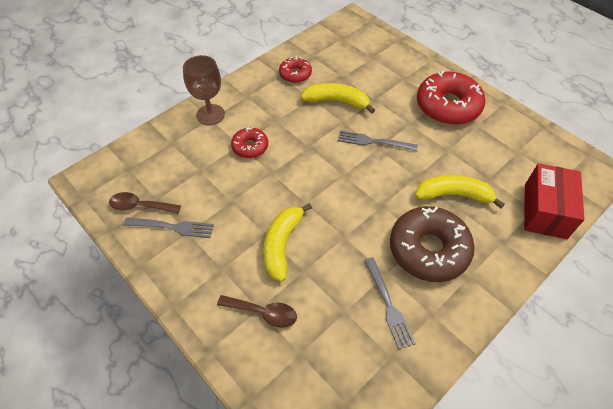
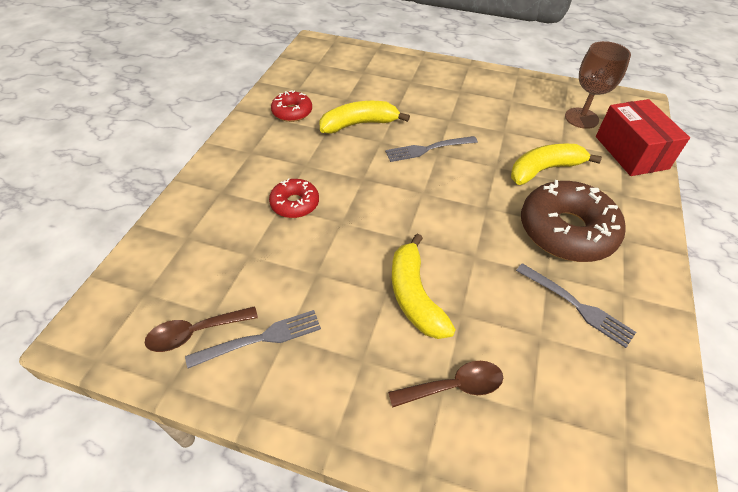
camera: 30 degrees left, 5 degrees down
(210, 115) = (218, 187): brown goblet -> brown goblet (581, 118)
(448, 106) = (471, 93): red donut -> none

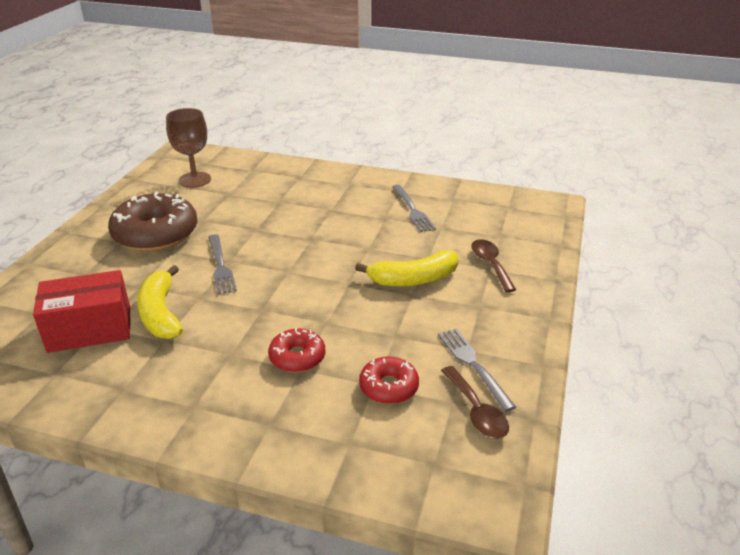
camera: 90 degrees left, 15 degrees down
(292, 112) = (113, 374): red donut -> red donut (388, 387)
(544, 170) = (264, 206): yellow banana -> none
(566, 231) = (340, 205): brown donut -> brown donut (156, 234)
(576, 305) = (412, 210): grey fork -> grey fork turned 120 degrees clockwise
(631, 152) = (249, 165): red box -> red box (90, 329)

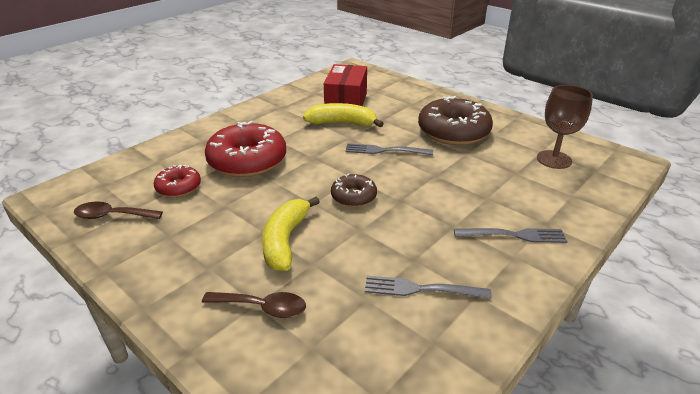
camera: 115 degrees right, 0 degrees up
(297, 357) = (247, 160): red donut -> red donut, size x1.91
(322, 263) = (353, 196): none -> brown donut
(473, 365) = (150, 232): grey fork -> grey fork (514, 235)

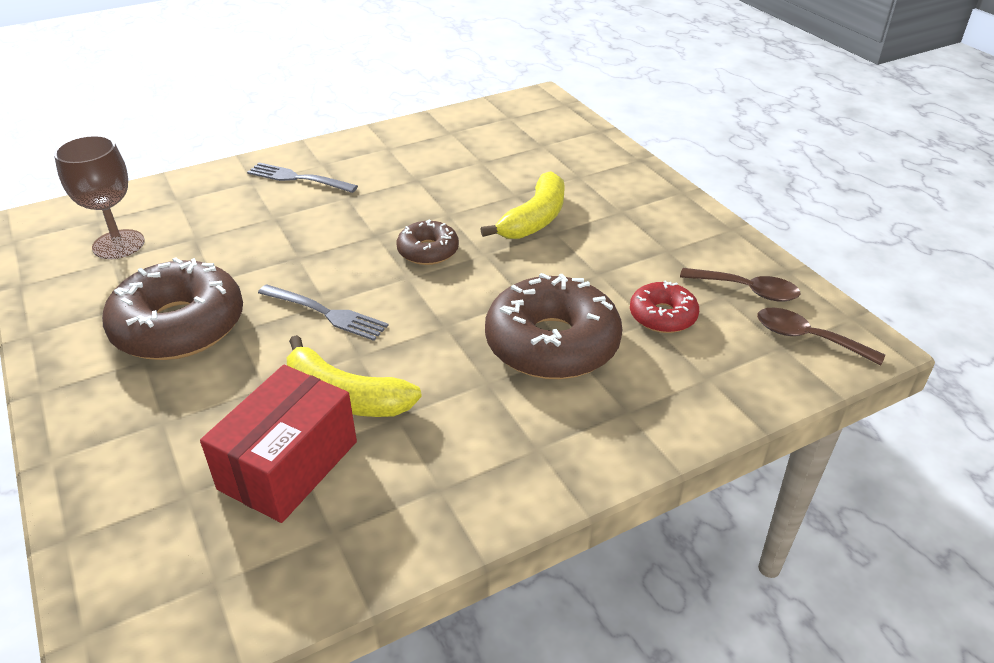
camera: 160 degrees left, 5 degrees up
(247, 160) = (552, 343): red donut -> brown donut
(262, 308) = (574, 173): brown spoon -> brown spoon (807, 338)
(421, 289) = (430, 159): grey fork -> none

